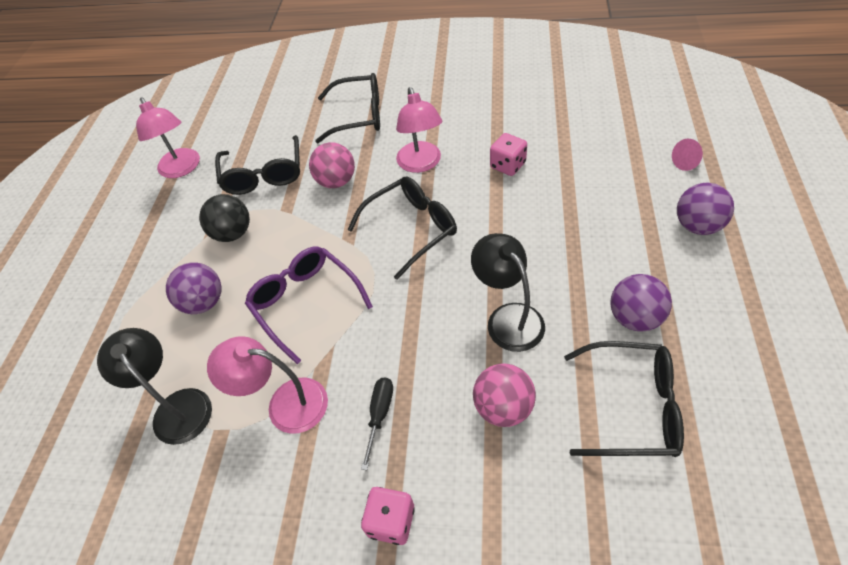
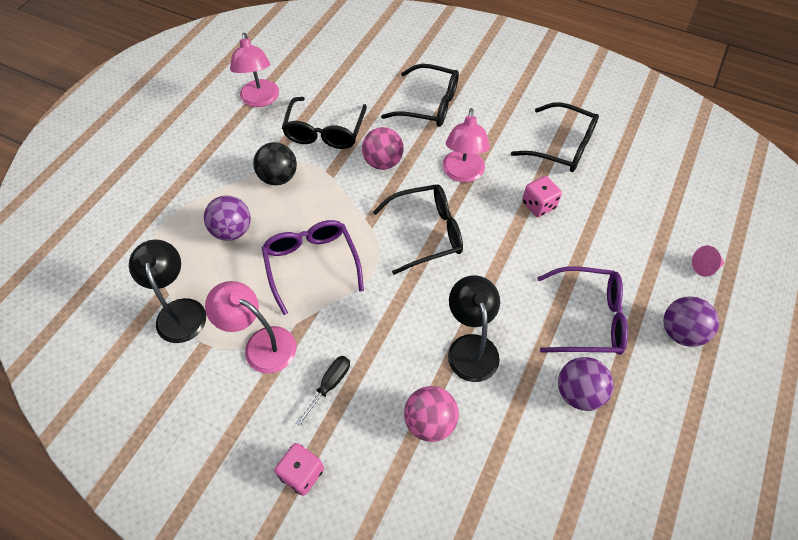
camera: 15 degrees right, 5 degrees up
(607, 246) = (588, 318): none -> purple glasses
(632, 407) = (536, 468): black glasses -> black glasses (562, 146)

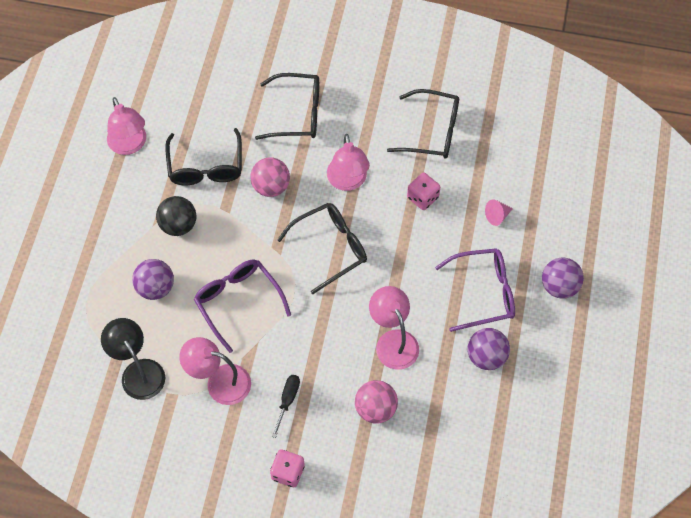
camera: 15 degrees left, 5 degrees up
(470, 347) = (393, 341): black lamp -> pink lamp
(705, 267) = (573, 223): pink cone -> pink cone (497, 216)

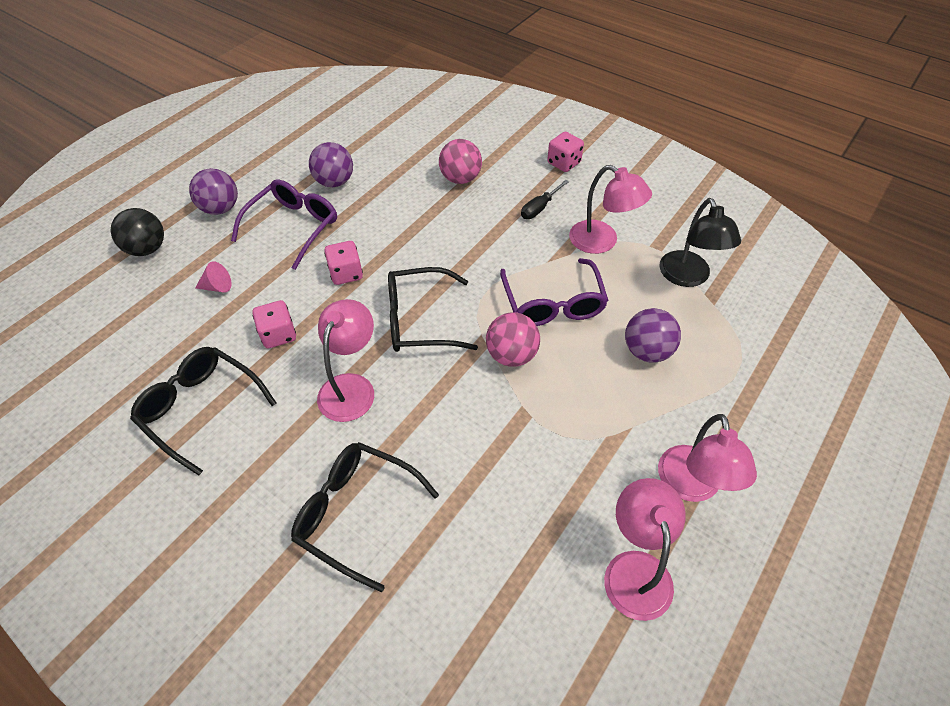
camera: 155 degrees left, 10 degrees down
(178, 225) = (595, 415): black ball -> black ball (147, 249)
(206, 167) = (528, 483): black glasses -> none
(271, 186) = (451, 418): pink ball -> pink ball (512, 355)
(393, 341) = (410, 219): pink lamp -> pink lamp (691, 486)
(410, 265) = (346, 273): none -> pink dice
(484, 293) = (294, 227): purple glasses -> purple glasses turned 105 degrees clockwise

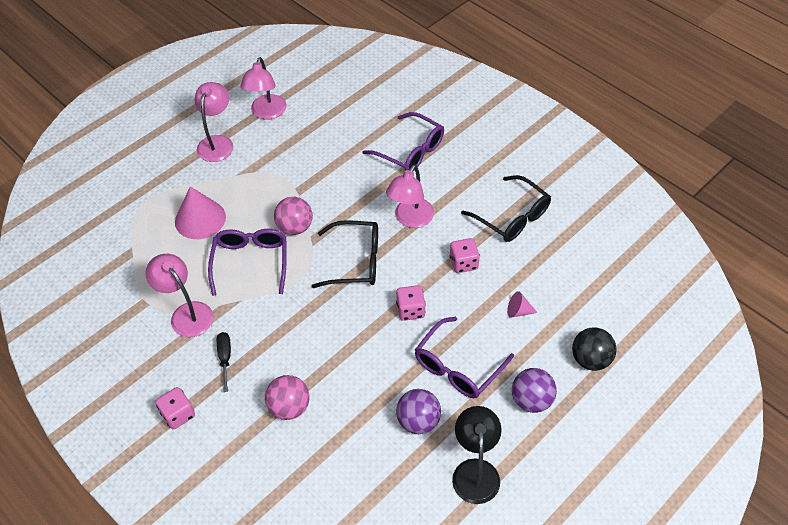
camera: 170 degrees left, 0 degrees up
(356, 513) = (411, 151): black glasses -> purple glasses
(540, 208) = (225, 358): black screwdriver -> black screwdriver turned 60 degrees counterclockwise
(647, 351) = (200, 219): purple ball -> pink cone
(688, 277) = (136, 271): black lamp -> black lamp (475, 471)

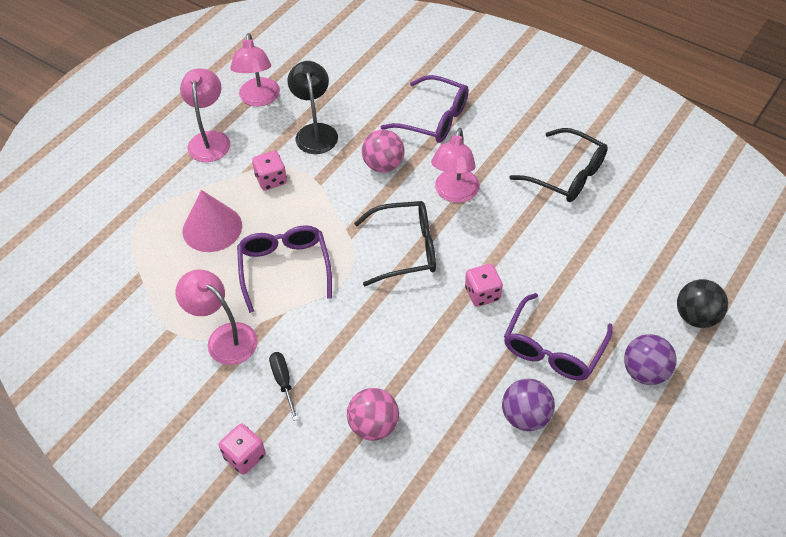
camera: 10 degrees left, 0 degrees up
(295, 227) = (325, 221): pink ball -> pink ball (383, 165)
(463, 263) = (527, 233): pink dice -> pink dice (271, 180)
(475, 471) = (605, 461): black lamp -> black lamp (315, 132)
(518, 311) = (602, 276): pink cone -> none

